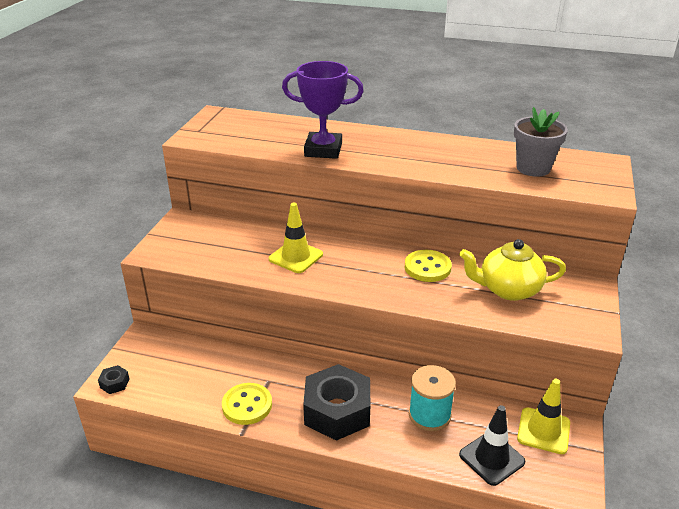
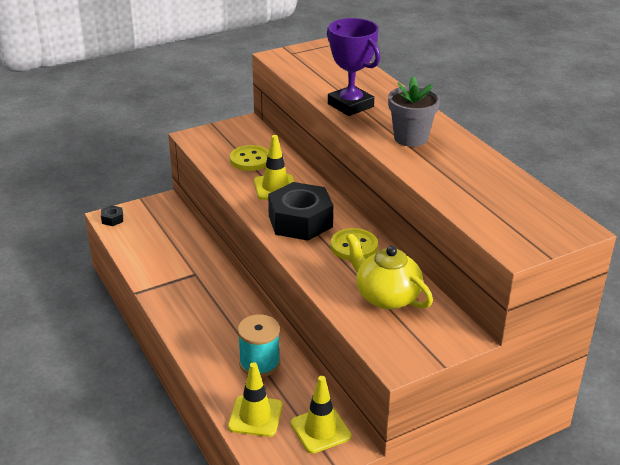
camera: 45 degrees right, 0 degrees up
(247, 405) = (161, 279): yellow button -> yellow button (250, 160)
(337, 411) = (206, 319): black nut -> black nut (300, 221)
(491, 458) = (255, 416): black traffic cone -> yellow traffic cone
(533, 168) = (491, 198): grey flower pot -> grey flower pot (410, 138)

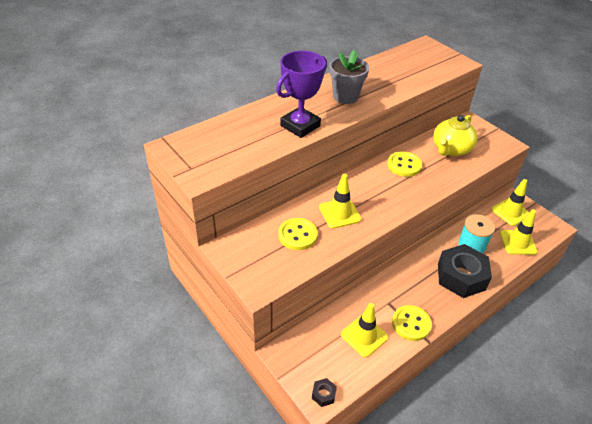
camera: 100 degrees left, 10 degrees up
(161, 250) = (364, 336): none -> yellow traffic cone
(162, 284) = (411, 324): none -> yellow button
(300, 221) = (384, 194): black nut -> black nut (461, 277)

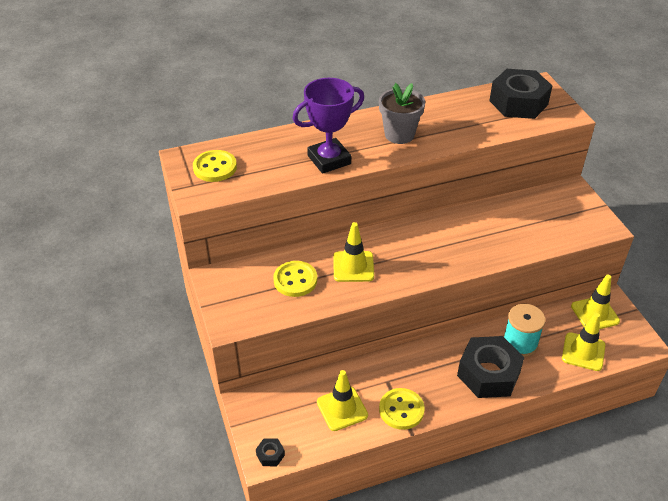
camera: 20 degrees right, 0 degrees up
(404, 165) = (458, 227): yellow button -> yellow button (215, 167)
(420, 59) = (518, 102): none -> black nut
(451, 149) = (527, 220): yellow teapot -> none

